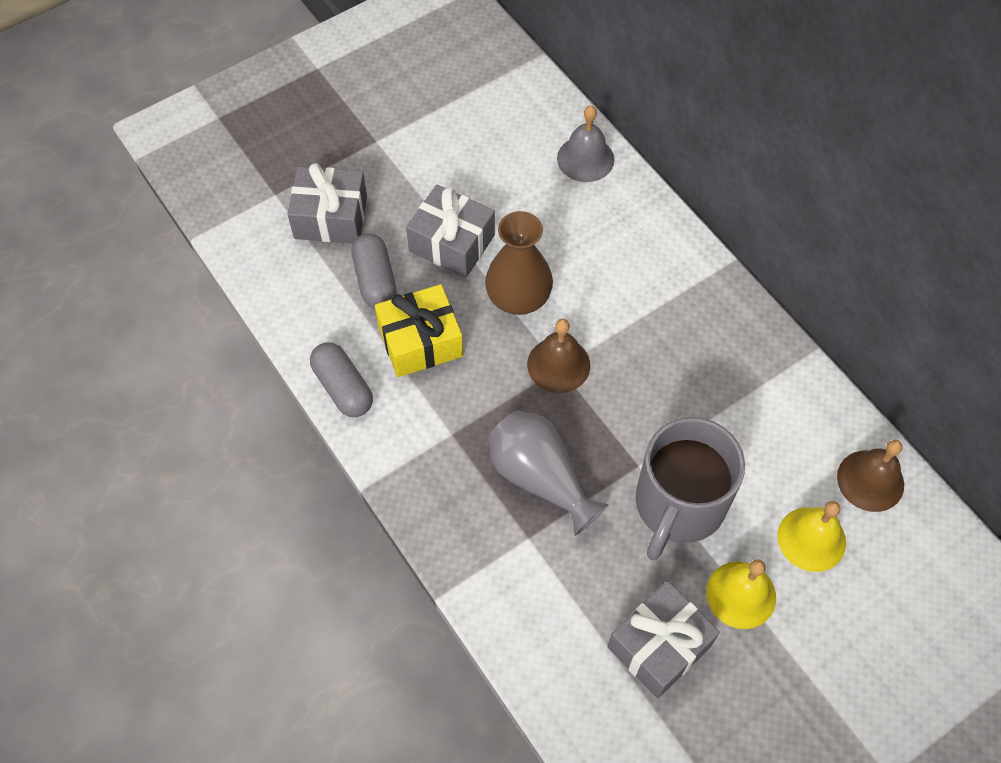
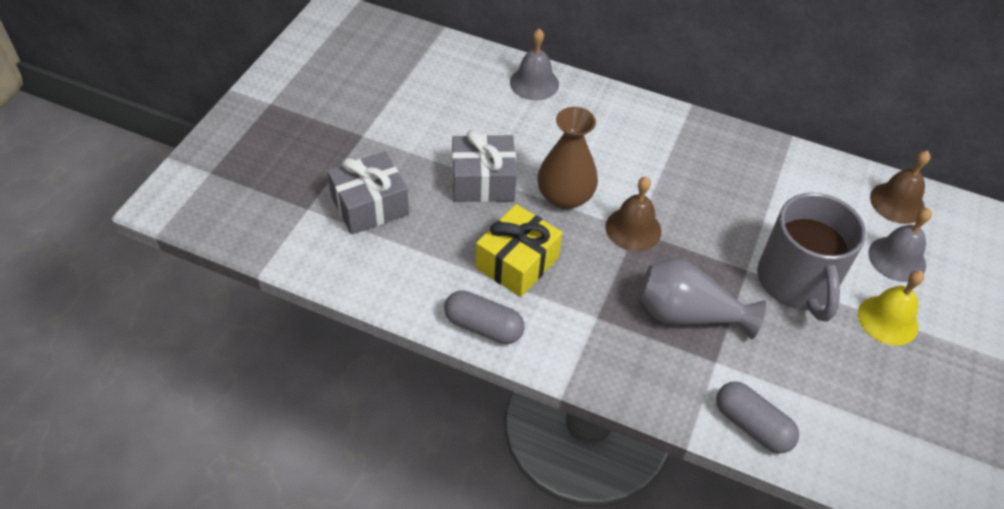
camera: 35 degrees left, 10 degrees down
(375, 280) = (444, 235): grey capsule -> grey capsule (752, 425)
(659, 646) = (869, 386): grey gift -> none
(811, 539) = (897, 259): yellow bell -> grey bell

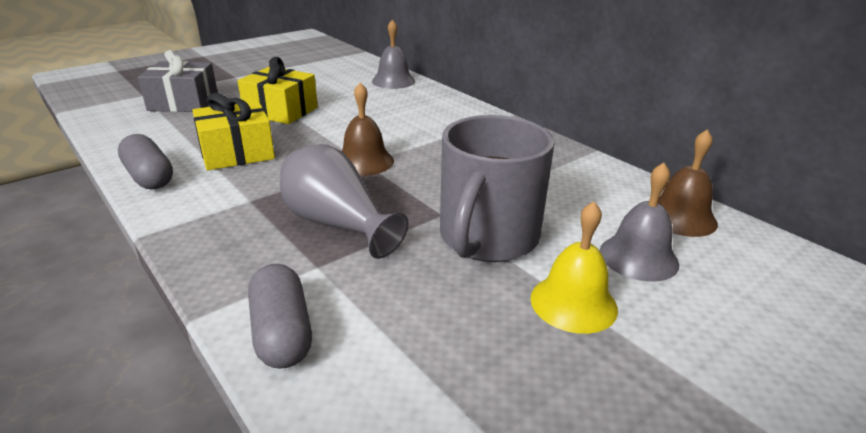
camera: 30 degrees right, 20 degrees down
(483, 181) = (281, 111): grey gift -> yellow gift
(565, 196) = (332, 132): brown vase -> none

